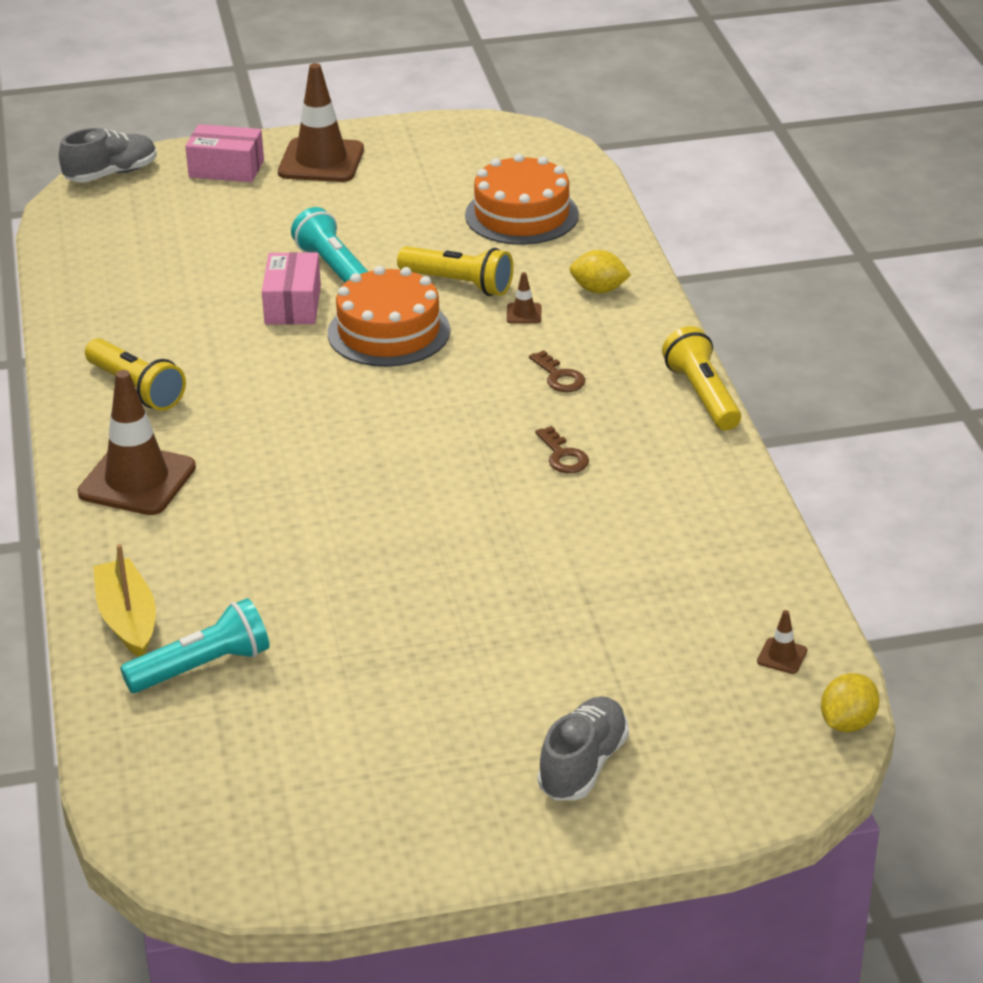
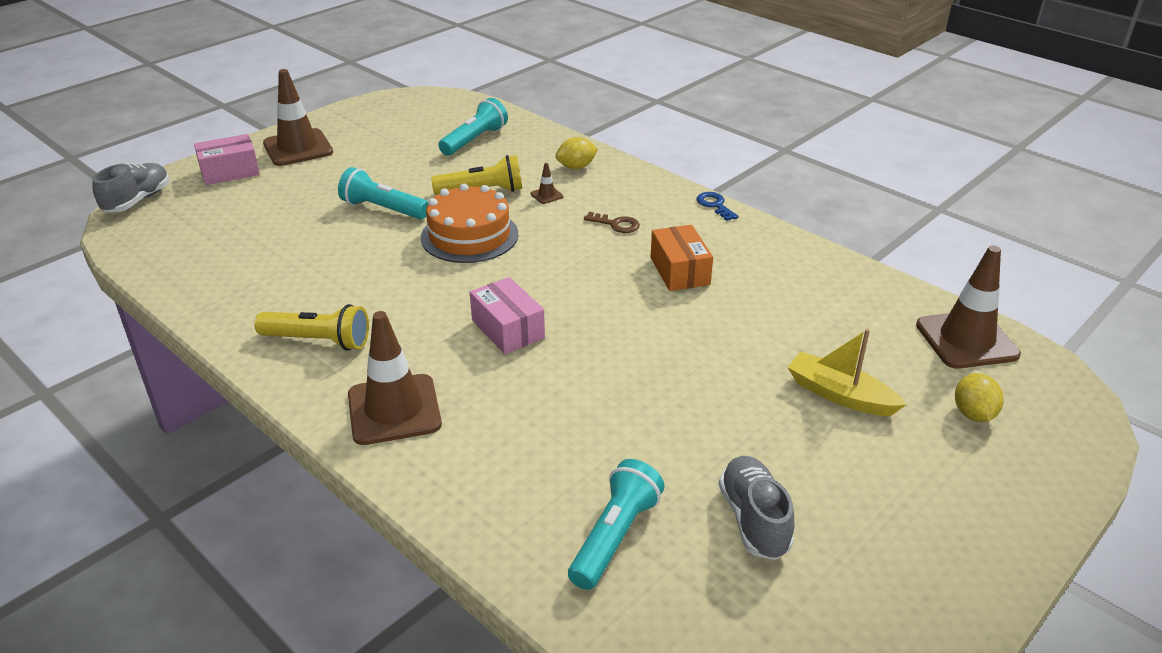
camera: 35 degrees left, 0 degrees up
(128, 619) = (509, 526): yellow boat -> yellow boat (840, 395)
(292, 305) = (379, 241): pink box -> pink box (507, 329)
(521, 215) = (474, 140): orange cake -> turquoise flashlight
(563, 456) = (680, 271): brown key -> orange box
(583, 765) = (960, 472): grey shoe -> grey shoe (754, 520)
(702, 395) = (715, 205): yellow flashlight -> blue key
(782, 656) = (966, 340): brown traffic cone -> brown traffic cone, size x2.46
(847, 723) = (1056, 364): yellow lemon -> yellow lemon (973, 414)

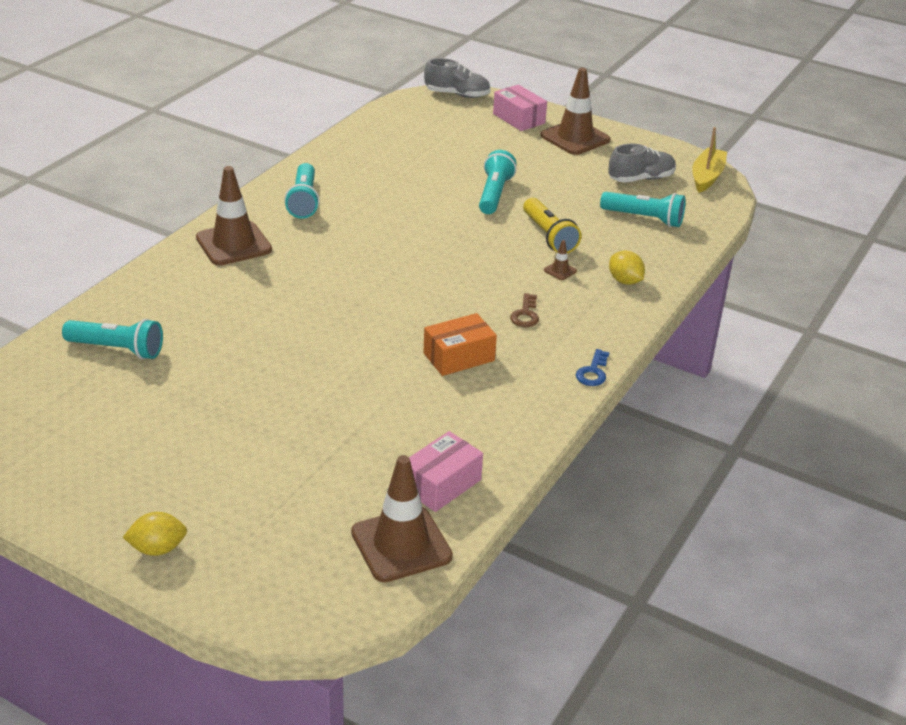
camera: 75 degrees right, 0 degrees up
(318, 341) = (304, 201): yellow flashlight -> turquoise flashlight
(469, 236) = (471, 240): orange cake -> none
(507, 329) = (341, 277): pink box -> pink box (441, 484)
(715, 205) = (593, 372): blue key -> blue key turned 150 degrees clockwise
(754, 520) = (137, 411): grey shoe -> grey shoe (641, 179)
(840, 395) = (294, 456): yellow boat -> yellow boat (707, 177)
(973, 414) = (283, 539): yellow lemon -> yellow lemon (158, 549)

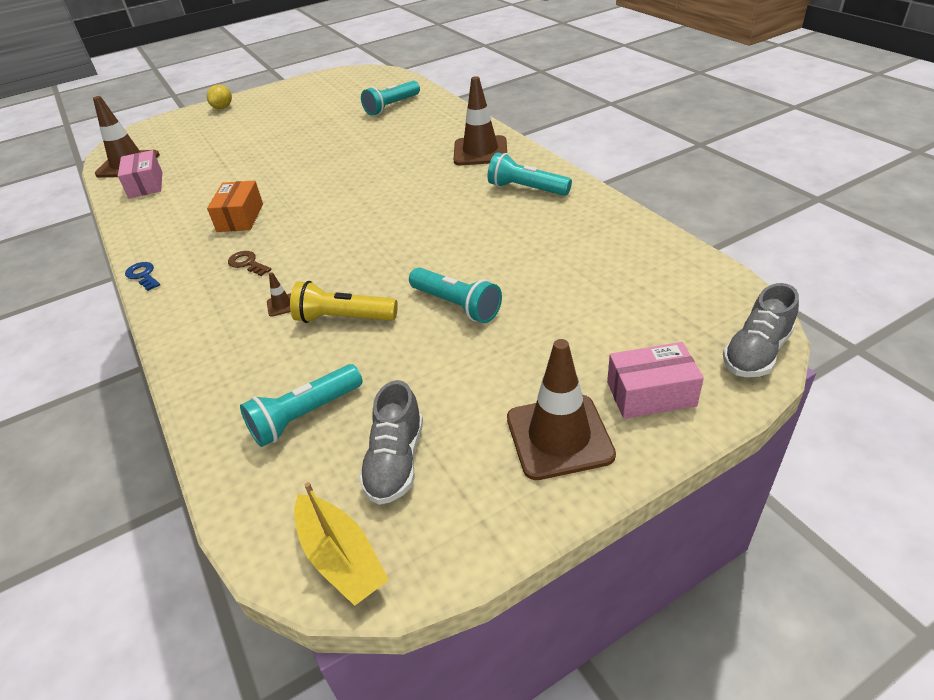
camera: 125 degrees right, 5 degrees up
(625, 281) = (220, 344): yellow lemon -> none

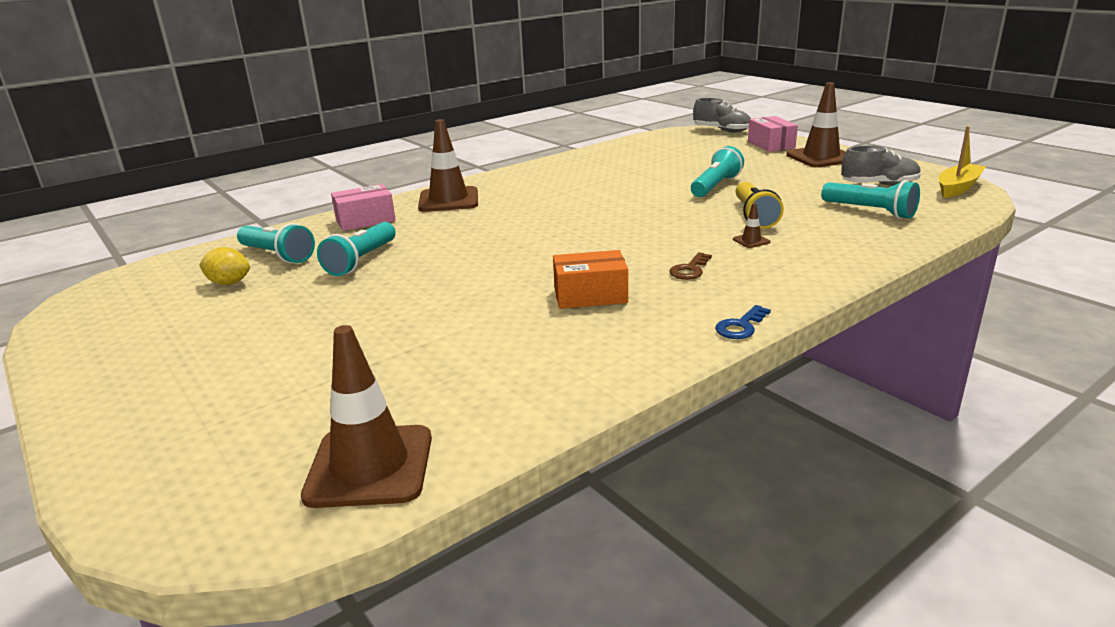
camera: 100 degrees left, 15 degrees down
(146, 185) = (475, 409): pink box -> pink box (365, 220)
(223, 107) = (116, 417): yellow lemon -> yellow lemon (229, 283)
(526, 189) = (534, 180): turquoise flashlight -> turquoise flashlight (361, 260)

